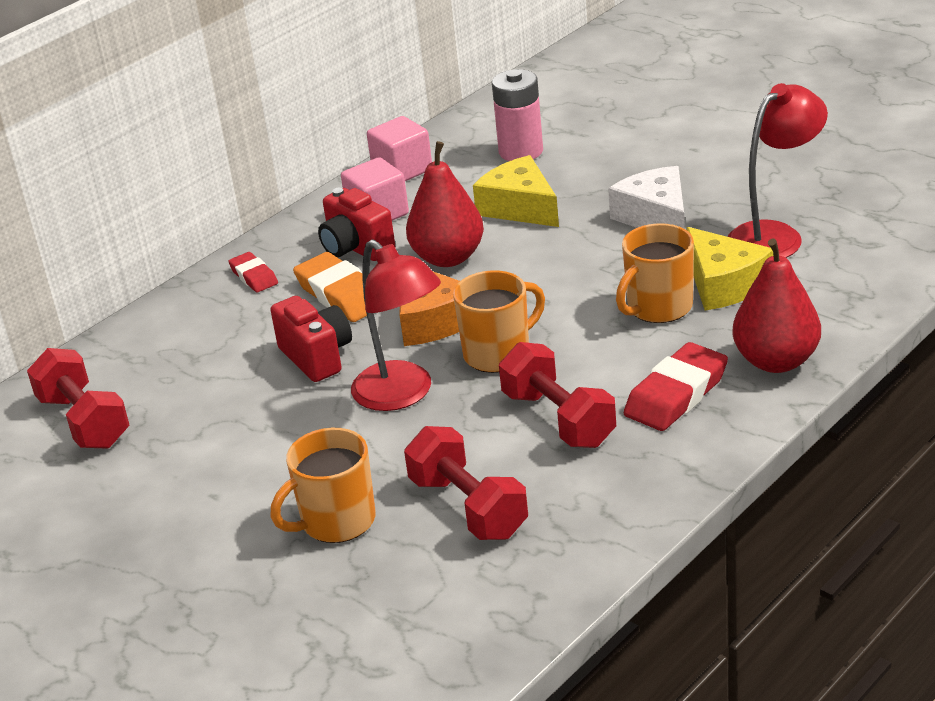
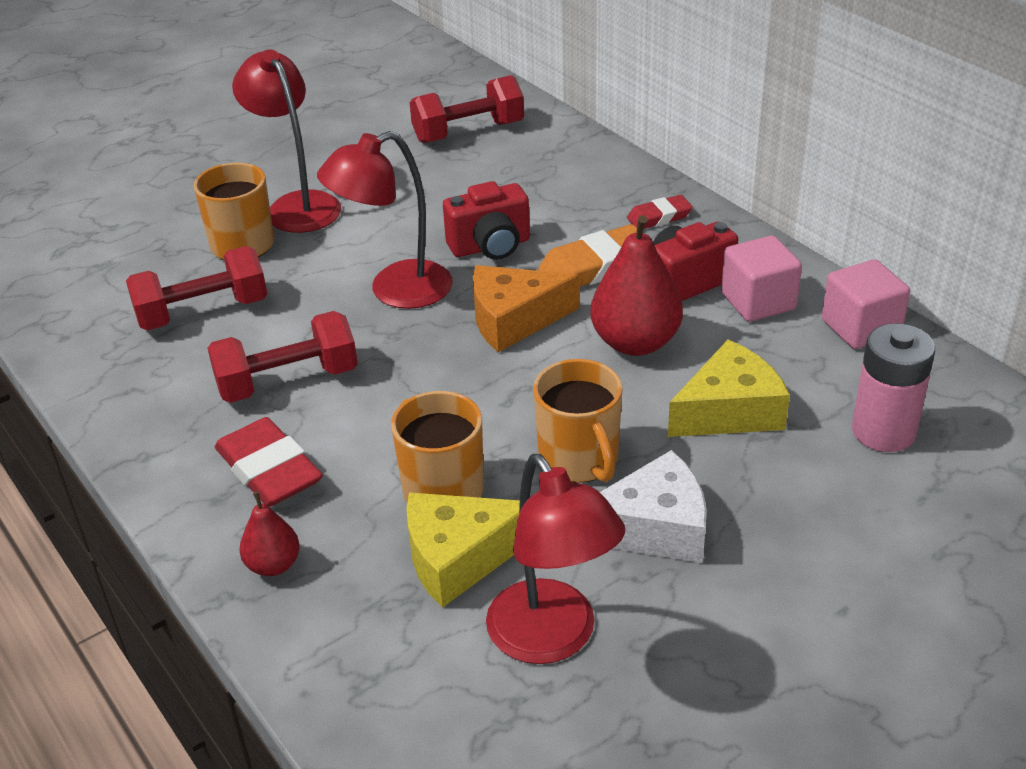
camera: 100 degrees right, 5 degrees up
(251, 505) = (297, 205): none -> red lamp
(498, 353) = (425, 357): orange mug -> orange mug (579, 459)
(776, 361) = (273, 565): red pear -> red pear, size x0.54

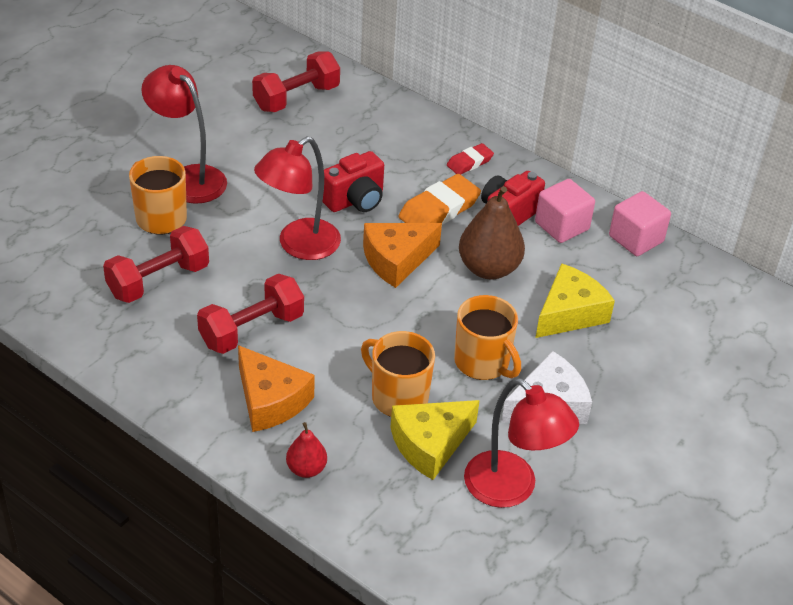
camera: 20 degrees left, 5 degrees up
(269, 470) = (270, 400): red eraser -> orange cheese
(635, 342) = (488, 268): red pear -> brown pear
(883, 431) = (671, 315): pink battery -> none

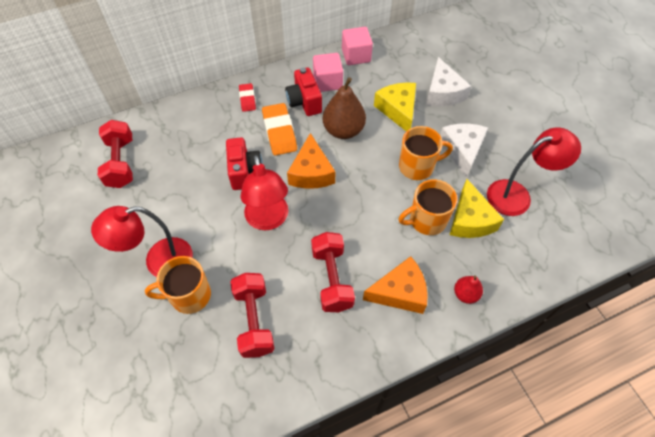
camera: 60 degrees left, 15 degrees up
(644, 354) = (443, 92): none -> white cheese

